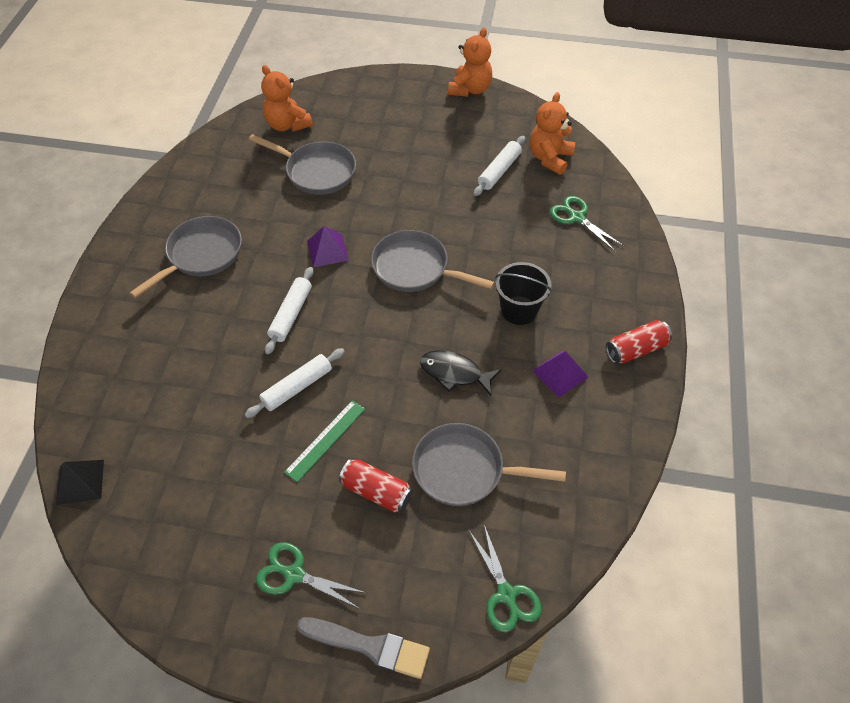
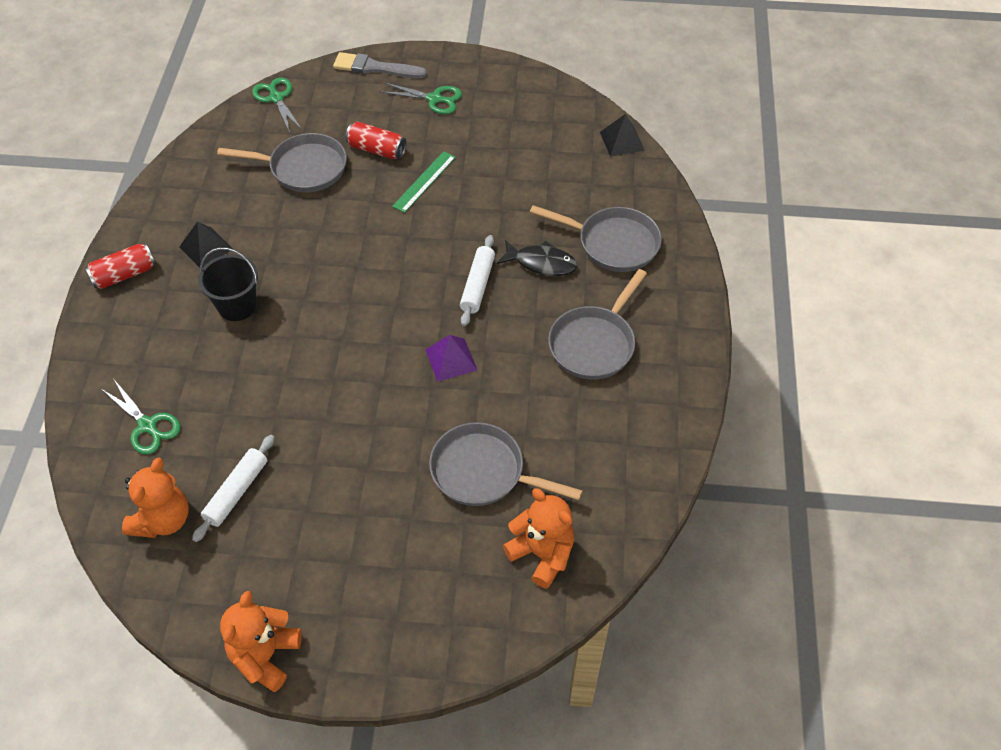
camera: 175 degrees right, 0 degrees up
(297, 387) = (457, 220): white rolling pin -> none
(415, 268) = (349, 345): grey pan -> grey pan (613, 243)
(454, 373) = (308, 241): black fish -> black fish (541, 263)
(560, 374) = (206, 248): purple pyramid -> black pyramid

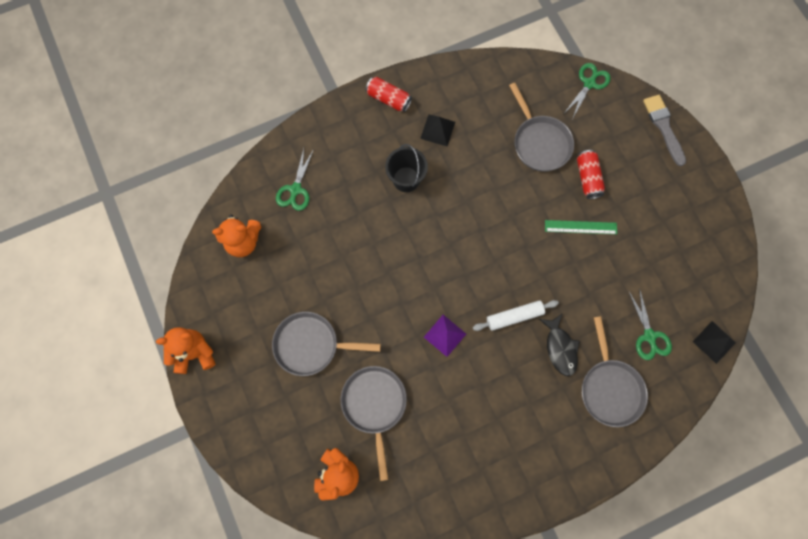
camera: 60 degrees right, 20 degrees up
(236, 492) = (281, 269): white rolling pin -> none
(434, 99) = (662, 186): green scissors -> green scissors (649, 336)
(594, 343) = (514, 422): grey pan -> grey pan (311, 345)

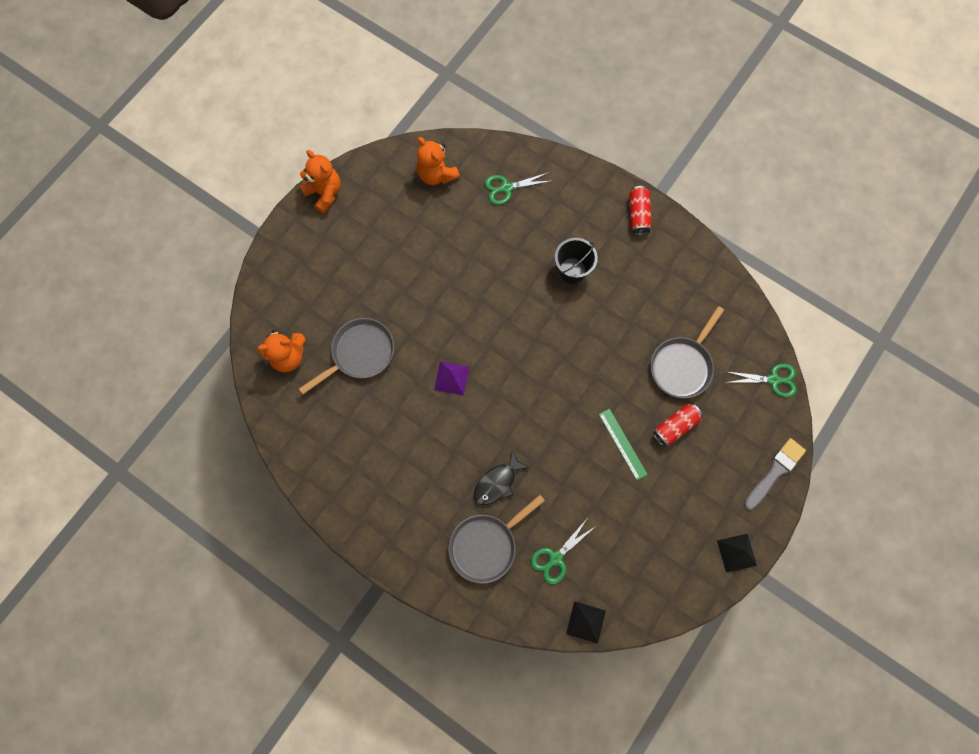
camera: 60 degrees right, 0 degrees up
(311, 345) = (381, 276): grey pan -> none
(437, 130) = (636, 271): black pyramid -> black pyramid (736, 553)
(514, 316) = (503, 428): white rolling pin -> none

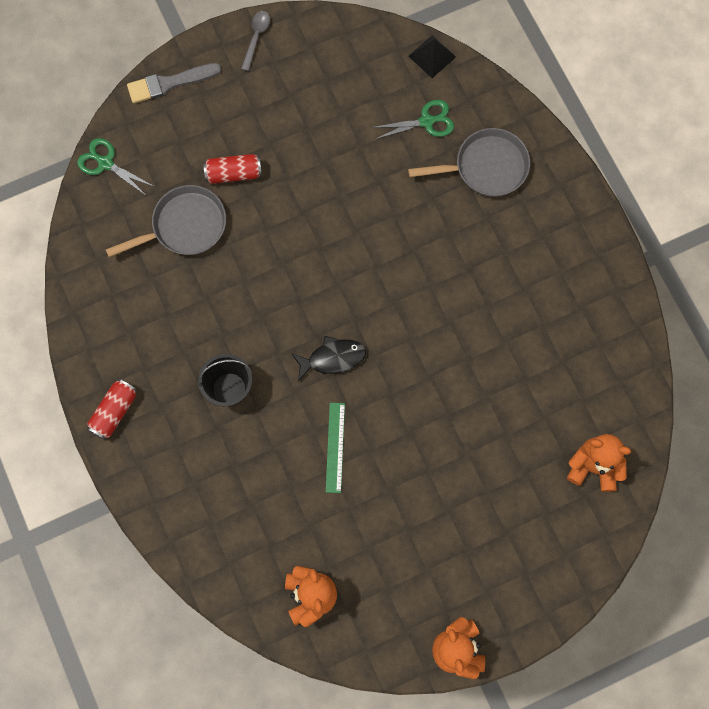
camera: 150 degrees left, 0 degrees up
(360, 353) = (513, 425): grey pan -> none
(451, 378) = (429, 344): purple pyramid -> none
(497, 482) = (442, 217): black fish -> black fish (332, 358)
(506, 188) = (240, 530): green scissors -> none
(622, 444) = (296, 185): green ruler -> green ruler (335, 447)
(736, 553) = (256, 38): black pyramid -> grey spoon

